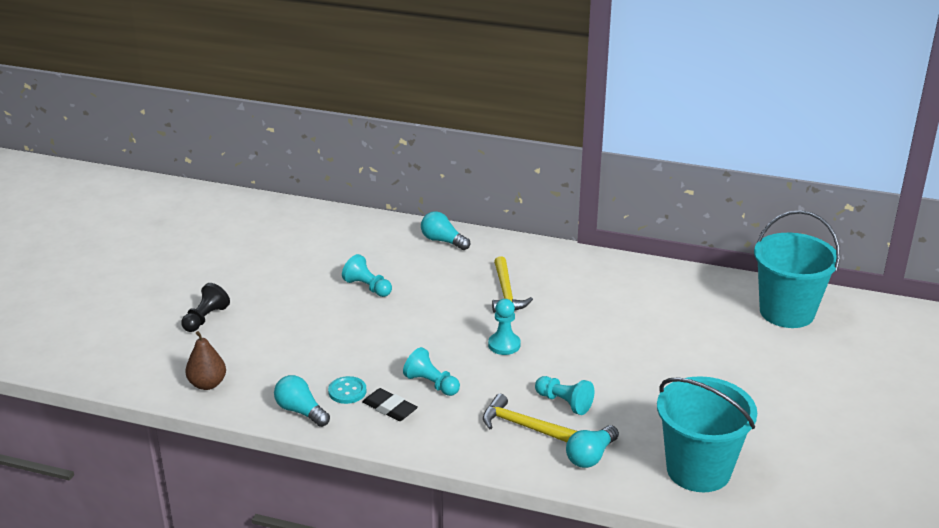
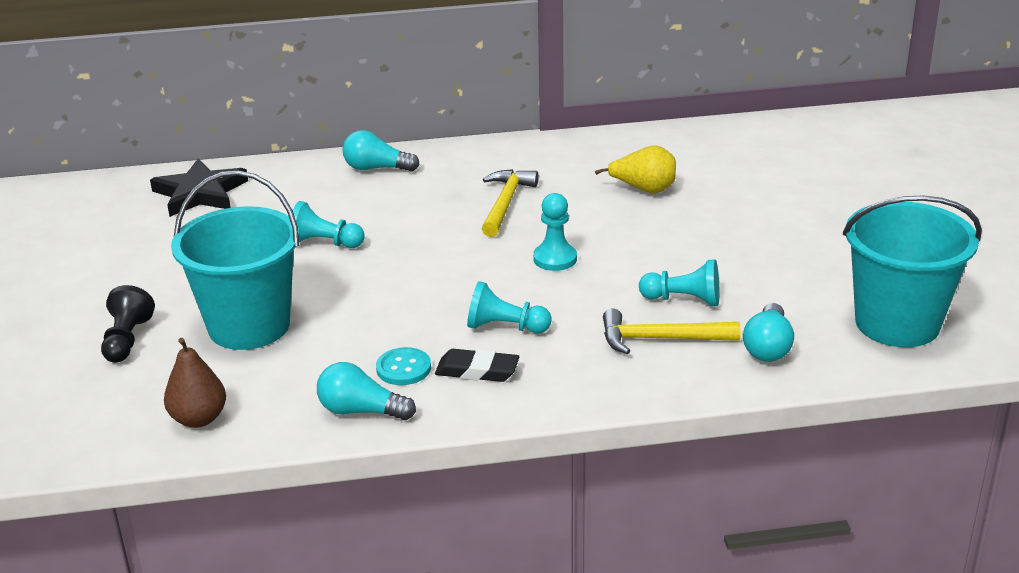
camera: 25 degrees left, 0 degrees up
(320, 227) = (200, 193): none -> black star
(506, 293) = (506, 203): yellow hammer -> yellow hammer turned 135 degrees counterclockwise
(610, 311) = (644, 189): none -> yellow pear
(787, 312) = (833, 140): turquoise bucket -> turquoise bucket (249, 326)

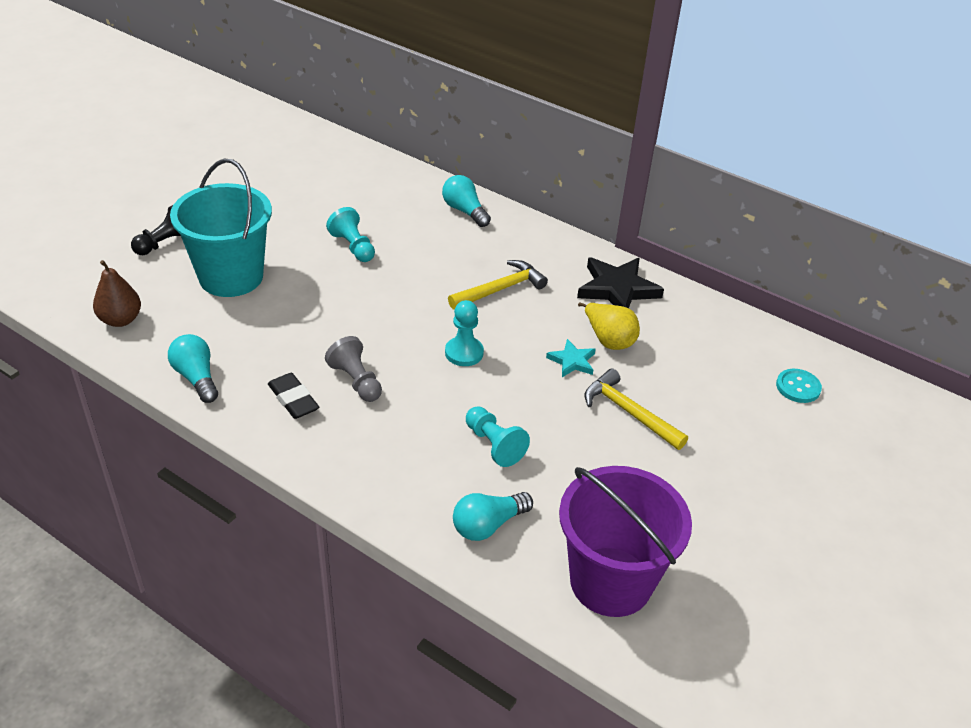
camera: 40 degrees right, 10 degrees up
(200, 193) = (343, 167): black star -> black star (617, 289)
(403, 368) = (260, 366): turquoise button -> turquoise button (798, 387)
(505, 327) = (356, 381): turquoise pawn -> grey pawn
(643, 217) = (572, 361): none -> turquoise star
(660, 339) = (431, 462): yellow hammer -> yellow hammer (629, 412)
(897, 323) = (610, 581): turquoise bucket -> purple bucket

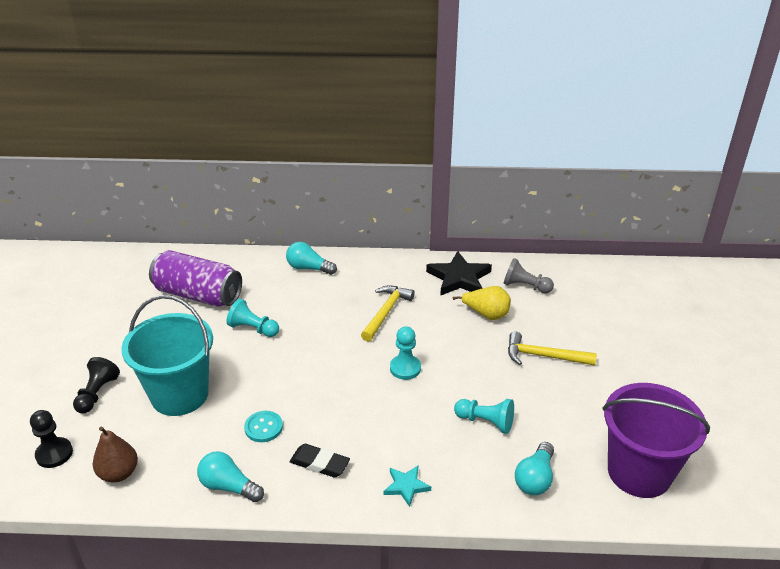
camera: 30 degrees left, 5 degrees down
(87, 278) = (54, 454): none -> black pawn
(333, 192) = (198, 294): none -> purple can
(356, 381) = (351, 426): grey pawn -> grey pawn (525, 286)
(572, 361) = (478, 339): turquoise star -> turquoise star (406, 486)
(798, 387) = (618, 292): turquoise button -> turquoise button (263, 427)

